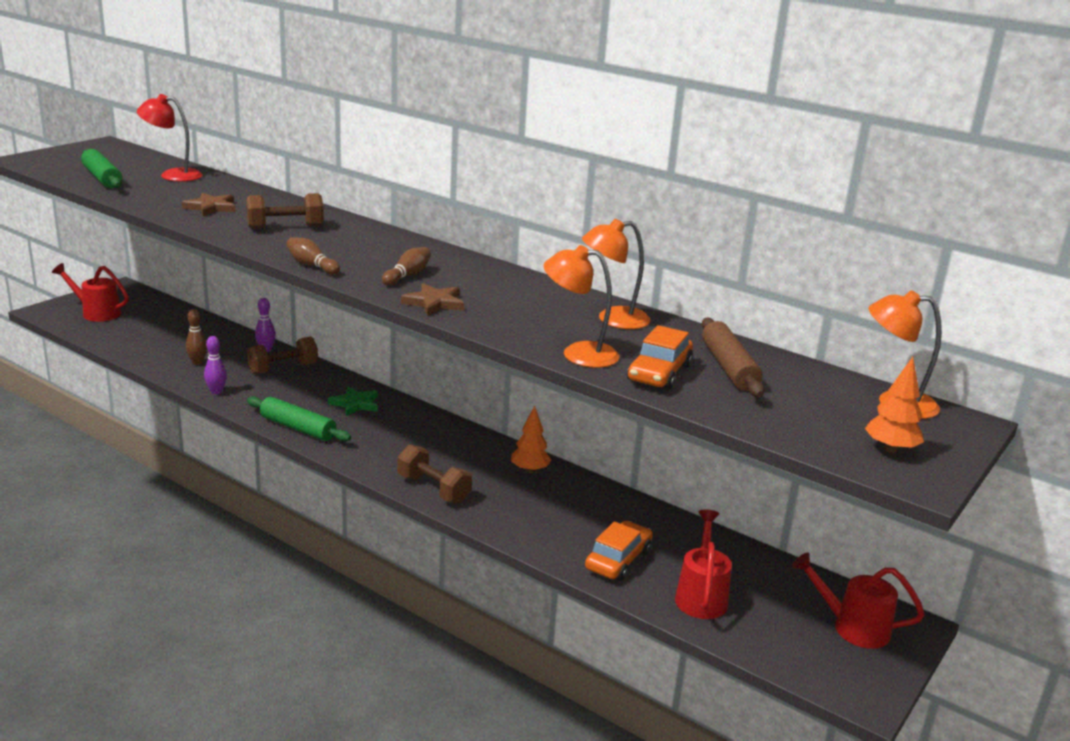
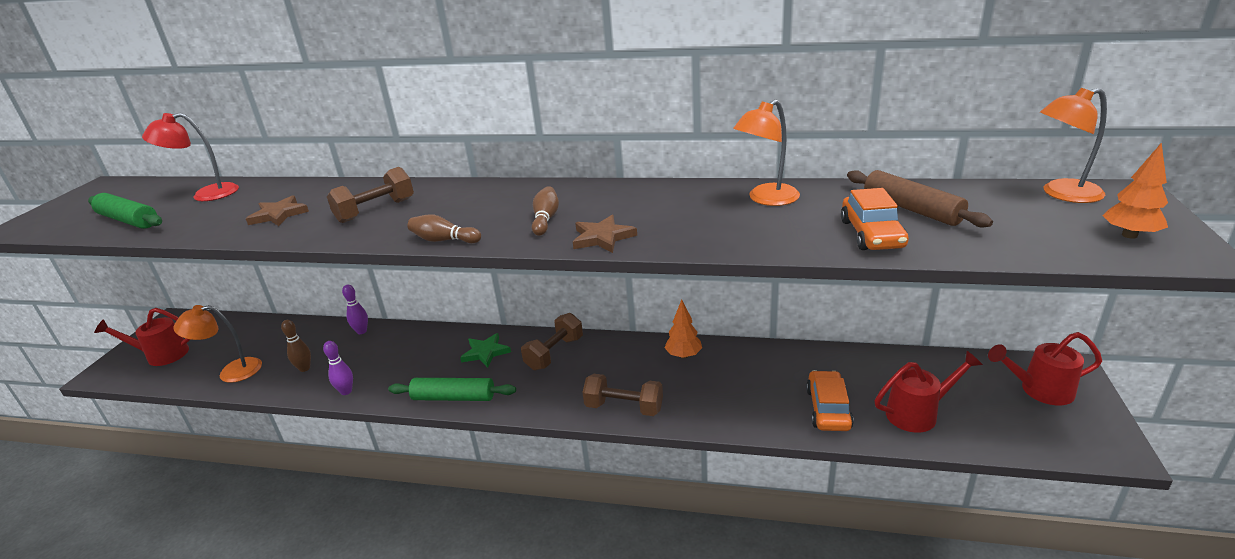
camera: 20 degrees left, 5 degrees up
(283, 369) = (392, 343): brown dumbbell -> brown dumbbell (554, 353)
(578, 354) = (786, 241): orange lamp -> orange lamp (231, 372)
(701, 596) = (918, 413): red watering can -> red watering can turned 90 degrees clockwise

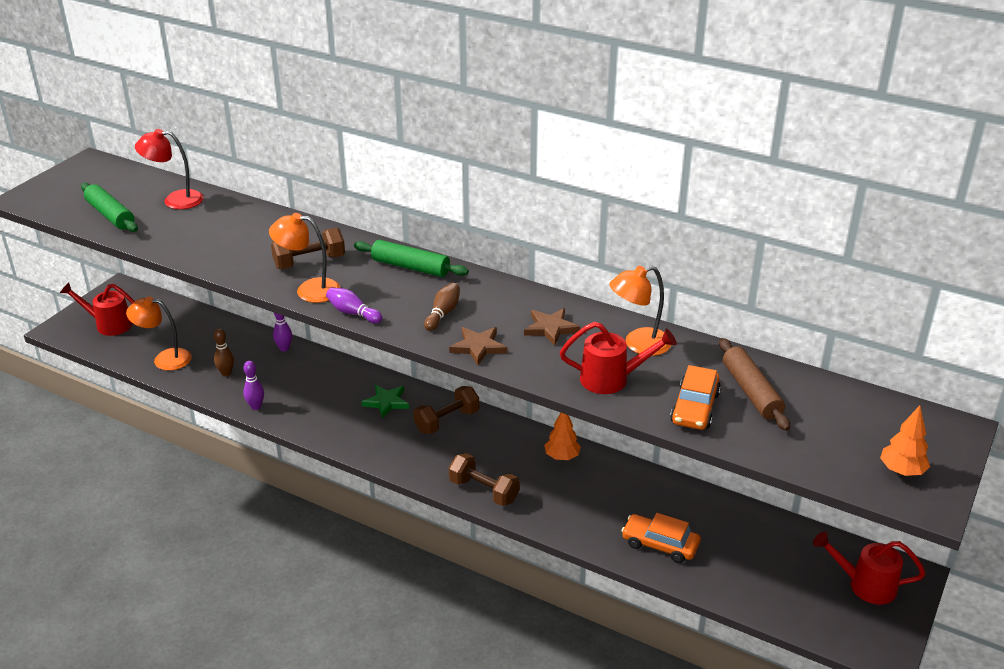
camera: 15 degrees right, 5 degrees up
(279, 214) = (230, 243): brown star -> brown star (551, 328)
(444, 240) = (353, 313): brown bowling pin -> purple bowling pin
(454, 397) = (344, 439): green rolling pin -> green rolling pin (410, 267)
(828, 409) = (660, 544): orange car -> orange car turned 90 degrees counterclockwise
(918, 413) = (736, 572): red watering can -> red watering can (611, 379)
(1062, 194) = (895, 413): orange lamp -> orange lamp (309, 290)

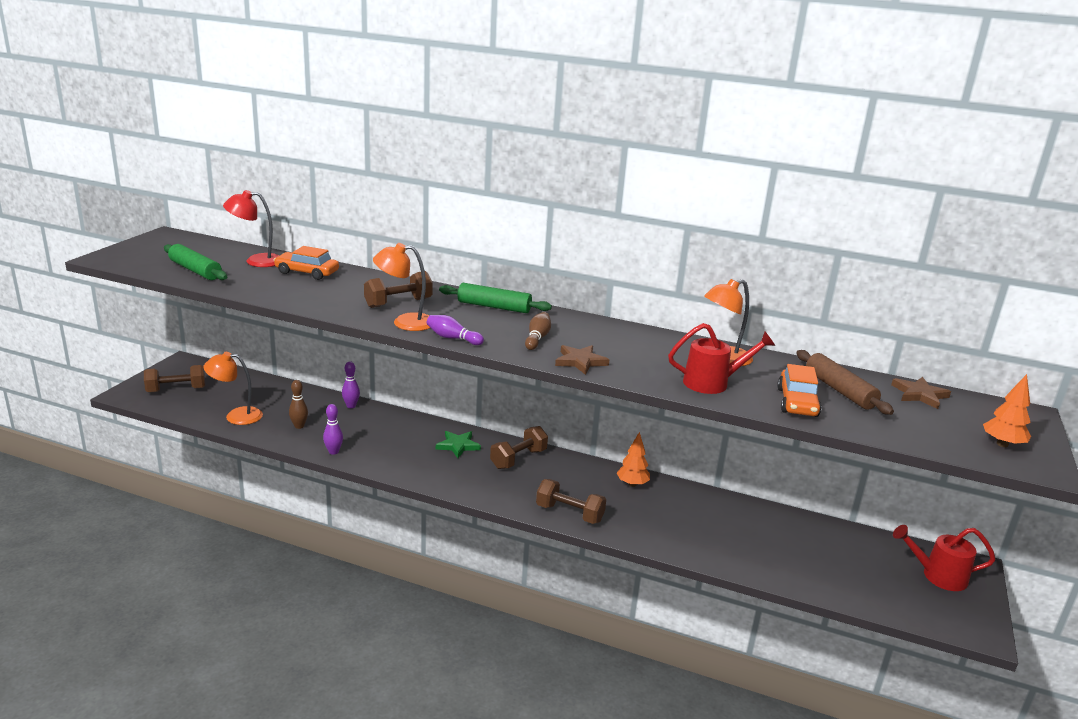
camera: 10 degrees left, 10 degrees down
(109, 324) = (176, 390): red watering can -> brown dumbbell
(551, 328) = (640, 348): brown star -> brown star (919, 395)
(660, 544) = (745, 551): orange car -> orange car (307, 272)

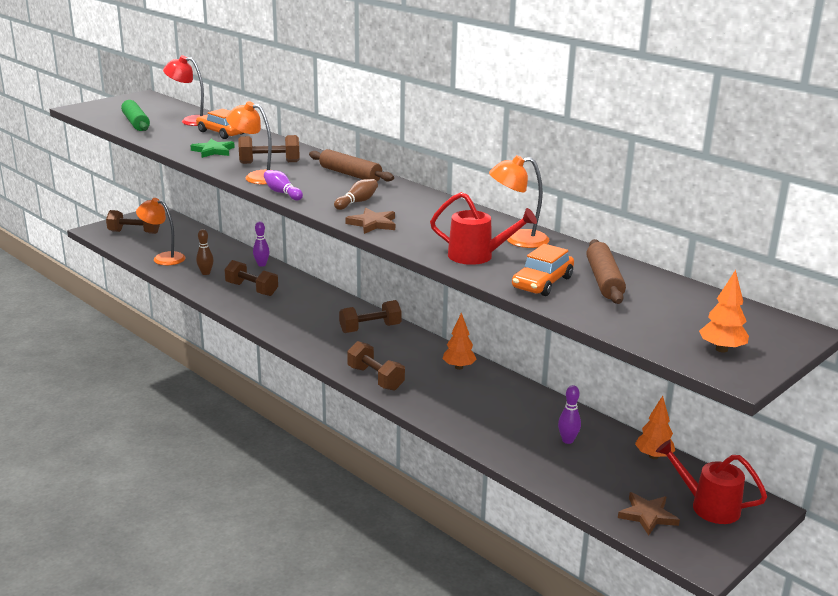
camera: 25 degrees right, 0 degrees up
(333, 452) = (216, 296): purple bowling pin -> purple bowling pin (567, 440)
(364, 436) = (251, 289): none -> brown dumbbell
(458, 446) = (325, 309): green star -> green star (213, 151)
(494, 307) = (350, 174): green rolling pin -> brown rolling pin
(859, 537) = (653, 456): none -> orange tree
(919, 395) = (691, 297): brown star -> brown star (647, 515)

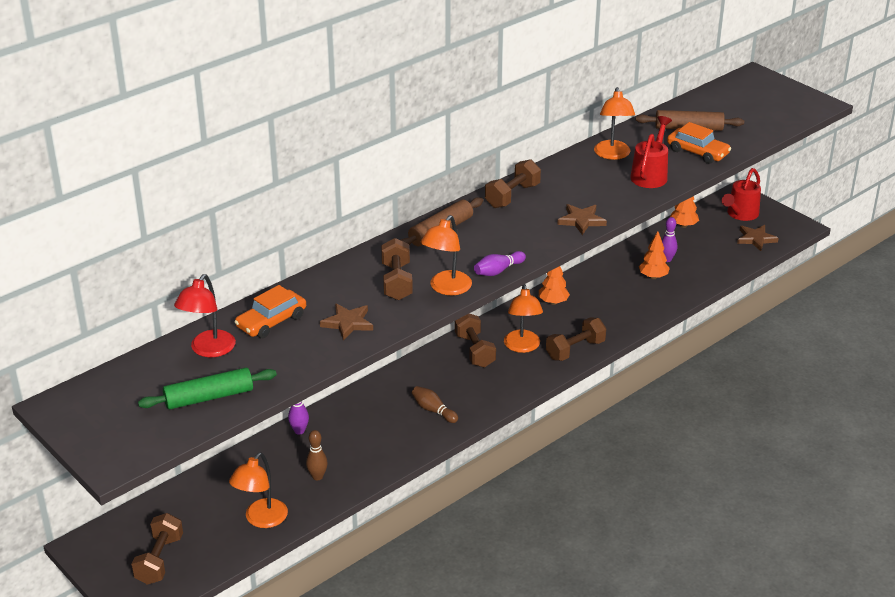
camera: 85 degrees left, 10 degrees up
(213, 151) = (348, 323): green star -> brown star
(251, 289) = (370, 436): brown dumbbell -> brown dumbbell (512, 196)
(357, 202) = (524, 228): brown bowling pin -> brown bowling pin (433, 410)
(378, 351) = (522, 347): none -> orange lamp
(721, 349) = (788, 103): orange tree -> orange tree (653, 277)

